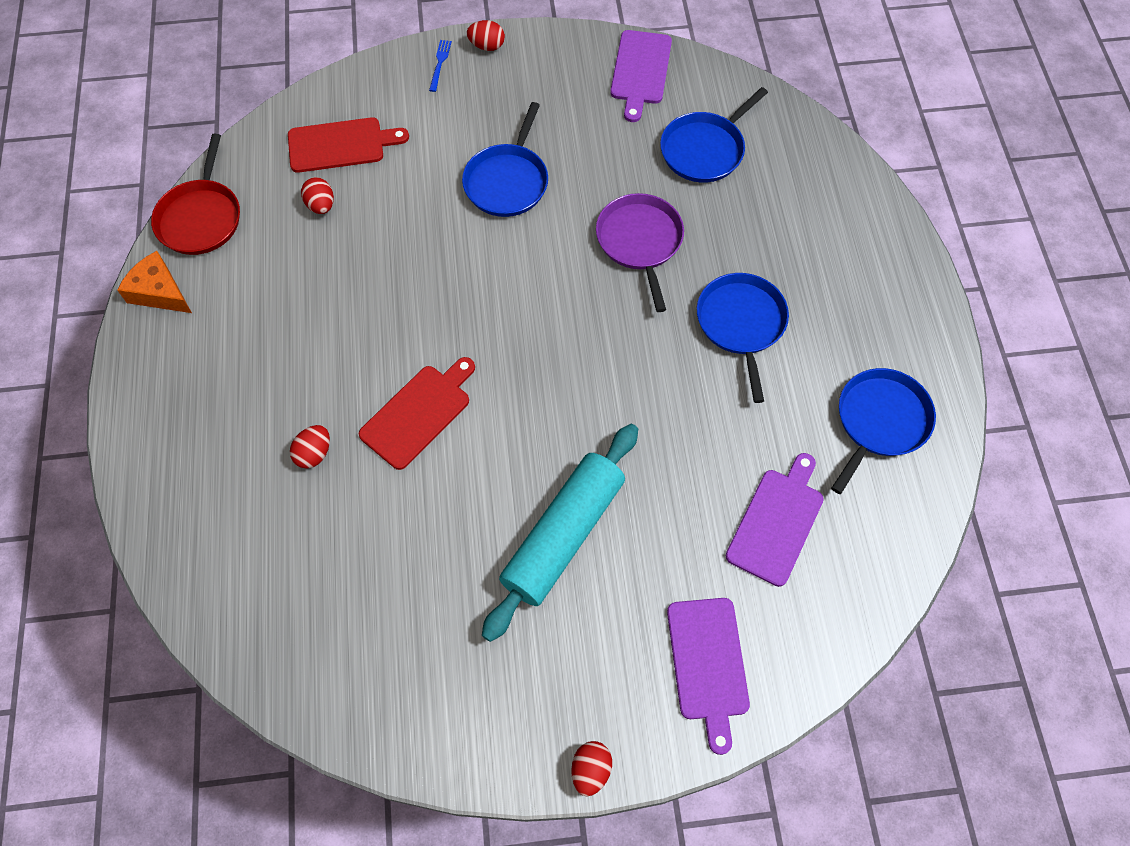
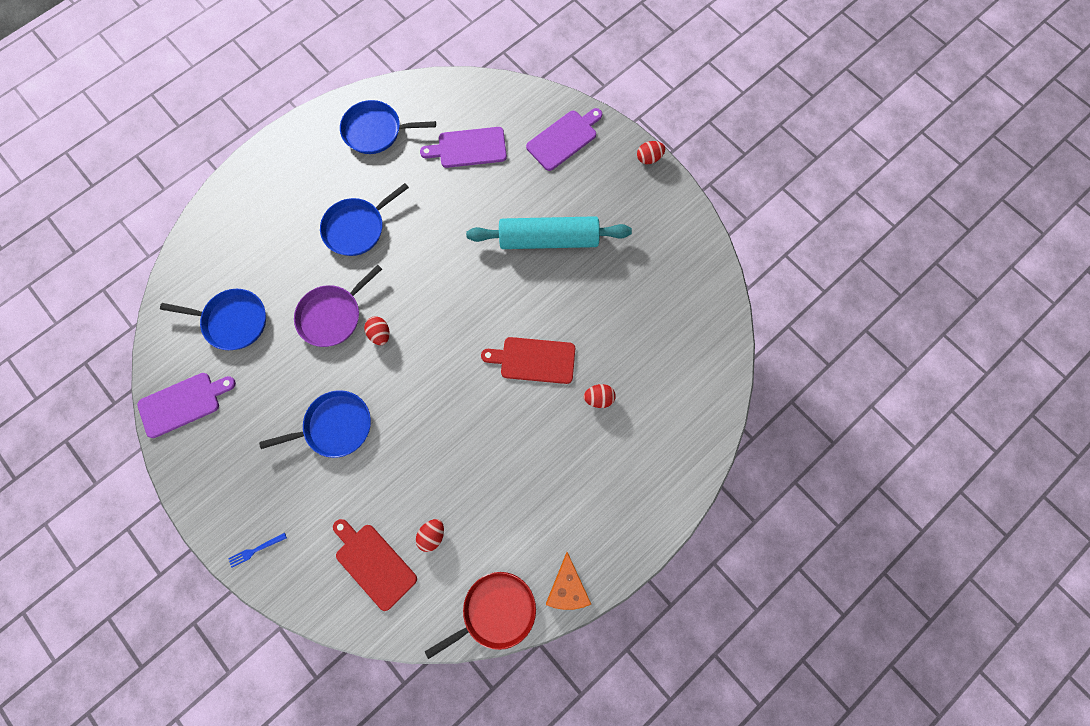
camera: 125 degrees left, 10 degrees up
(487, 46) = (218, 528): red egg -> red egg (380, 334)

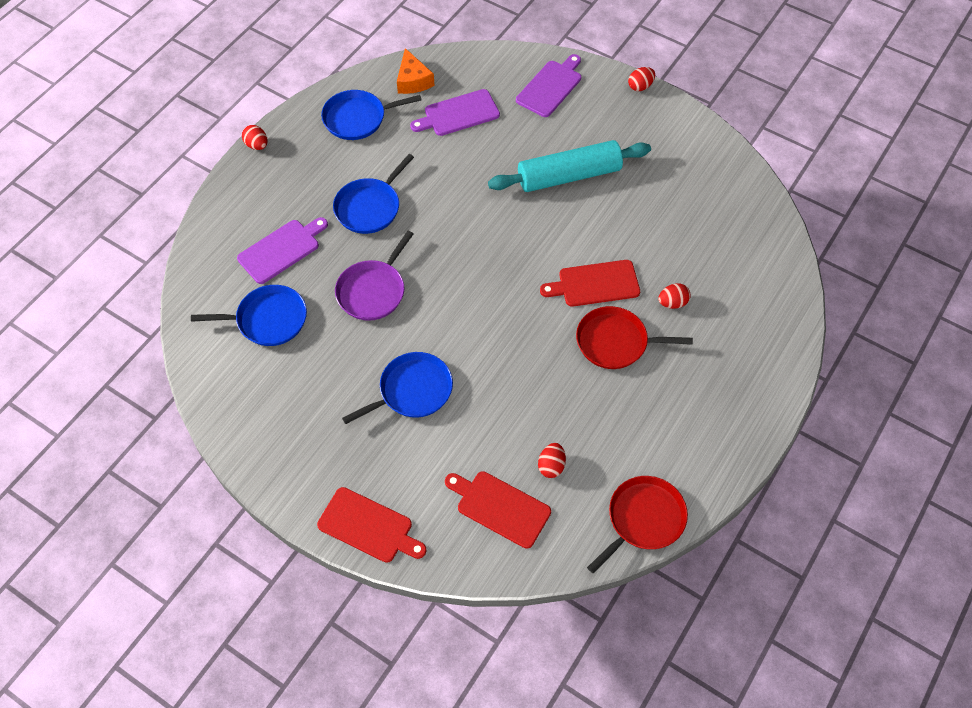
camera: 15 degrees left, 15 degrees down
(183, 403) = (240, 408): purple cutting board -> purple cutting board (281, 250)
(255, 550) = (369, 526): blue fork -> red cutting board
(380, 334) = (429, 296): red egg -> red egg (257, 145)
(532, 425) = (615, 342): none -> red pan
(567, 587) = (707, 478): orange cheese -> orange cheese (413, 80)

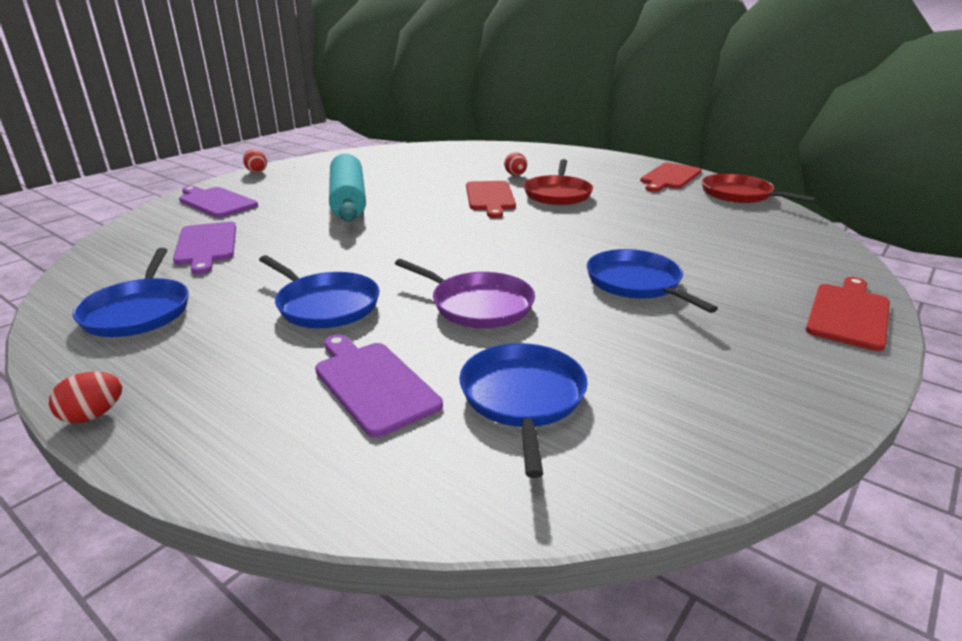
camera: 85 degrees left, 30 degrees down
(413, 80) = (111, 270): orange cheese -> none
(500, 507) = (767, 244): red cutting board -> red cutting board (669, 177)
(551, 466) = (705, 222): red egg -> none

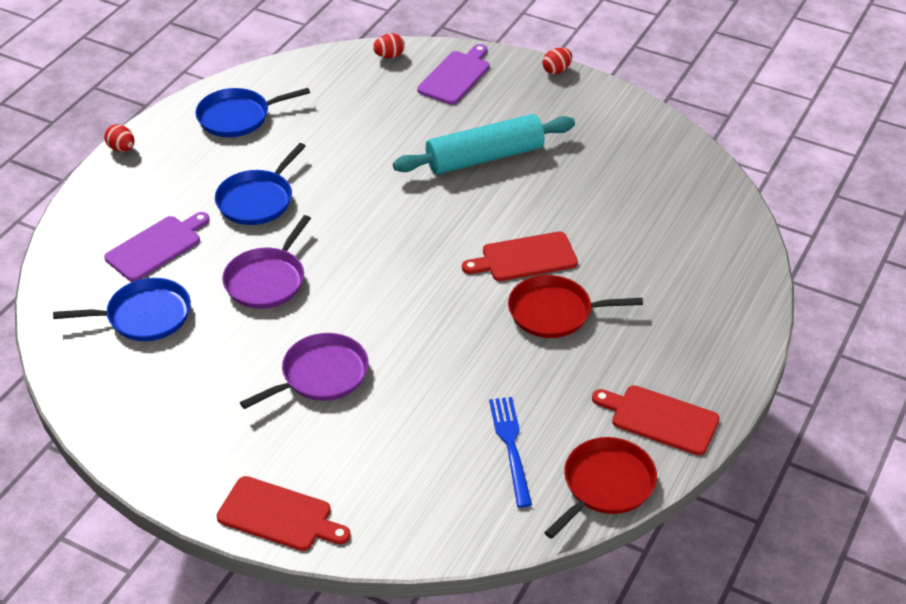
camera: 80 degrees right, 15 degrees up
(206, 245) = (353, 107): purple cutting board -> none
(515, 175) = (616, 270): red egg -> red egg (389, 56)
(636, 283) = (321, 375): blue pan -> purple pan
(711, 217) = (511, 446): none -> blue fork

